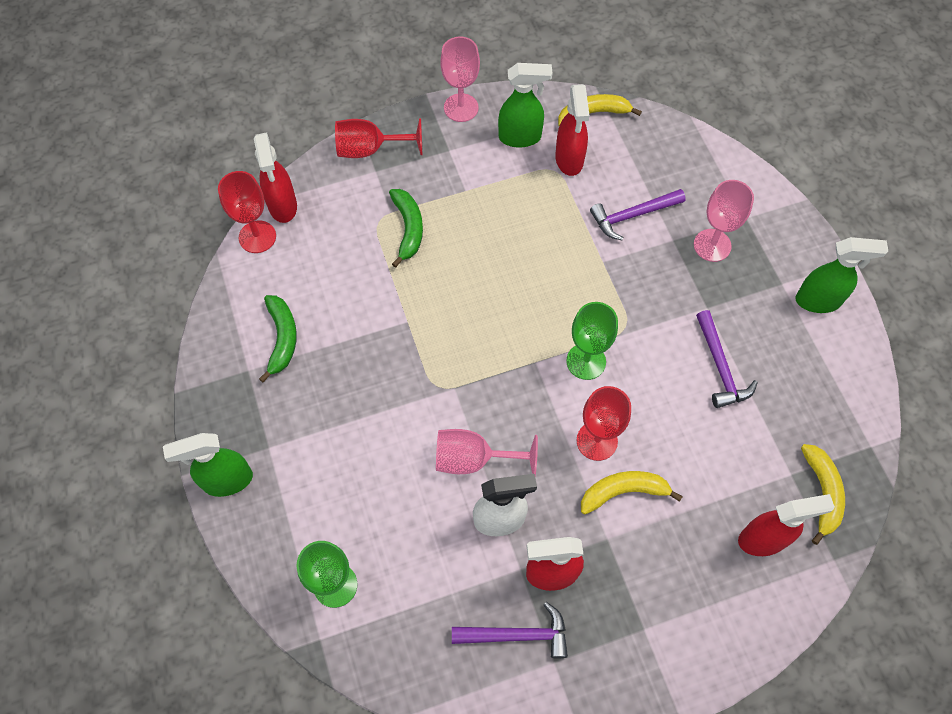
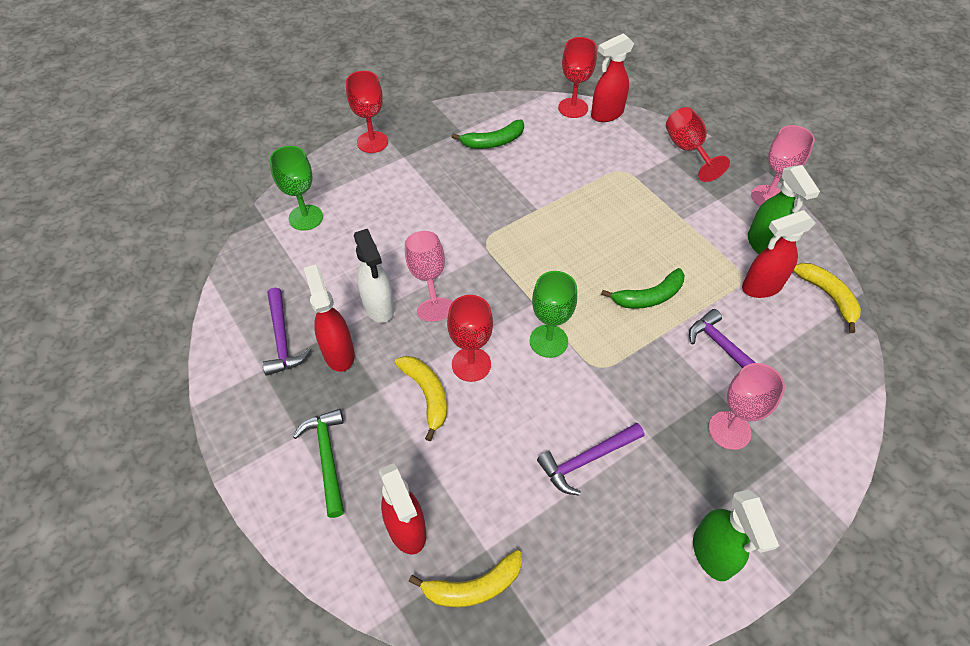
camera: 75 degrees right, 10 degrees down
(227, 481) = (372, 142): green spray bottle -> red goblet
(408, 229) = (624, 190): green banana -> green banana (648, 297)
(676, 603) = (327, 457): none -> green hammer

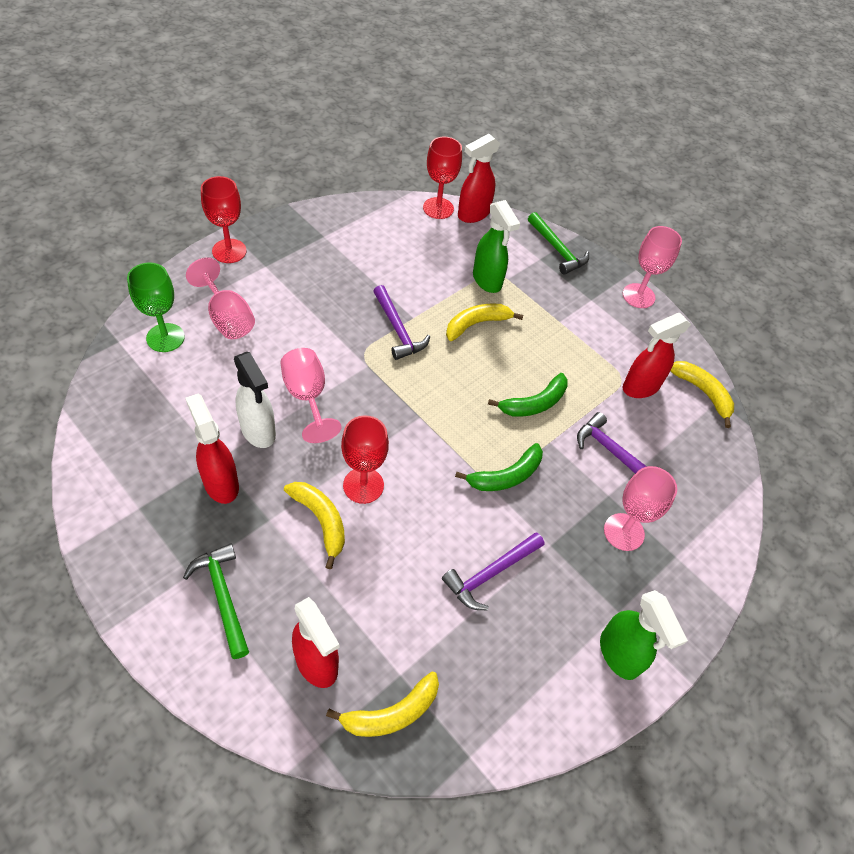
camera: 15 degrees left, 0 degrees up
(282, 339) = (156, 473): purple hammer -> purple hammer (398, 330)
(363, 202) = (227, 318): none -> pink goblet
(493, 142) = (359, 247): green banana -> green banana (505, 476)
(548, 341) = (439, 455): green goblet -> none
(599, 218) = (476, 324): none -> yellow banana
(687, 150) = (557, 250): red goblet -> green hammer
(763, 245) = (638, 345): green spray bottle -> green spray bottle (487, 281)

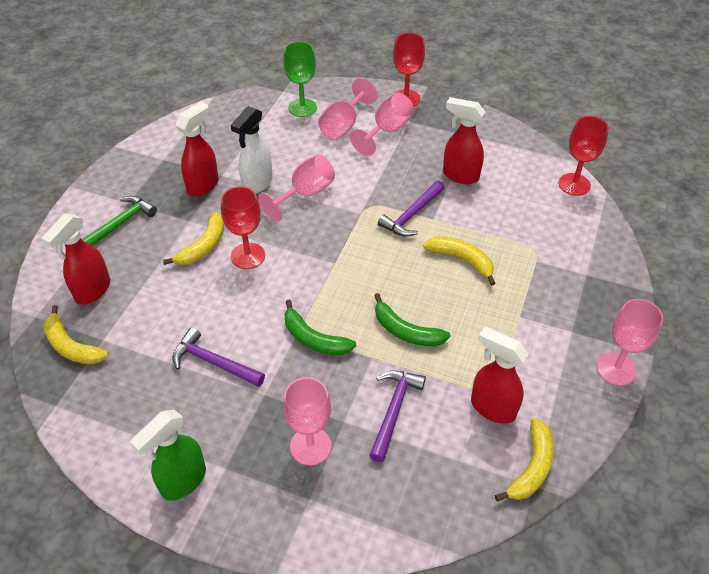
camera: 70 degrees right, 5 degrees down
(265, 289) = (387, 131): none -> pink goblet
(473, 214) = (592, 208): red spray bottle -> red spray bottle (460, 175)
(487, 281) = (520, 248): green spray bottle -> none
(557, 250) = (612, 283): green hammer -> none

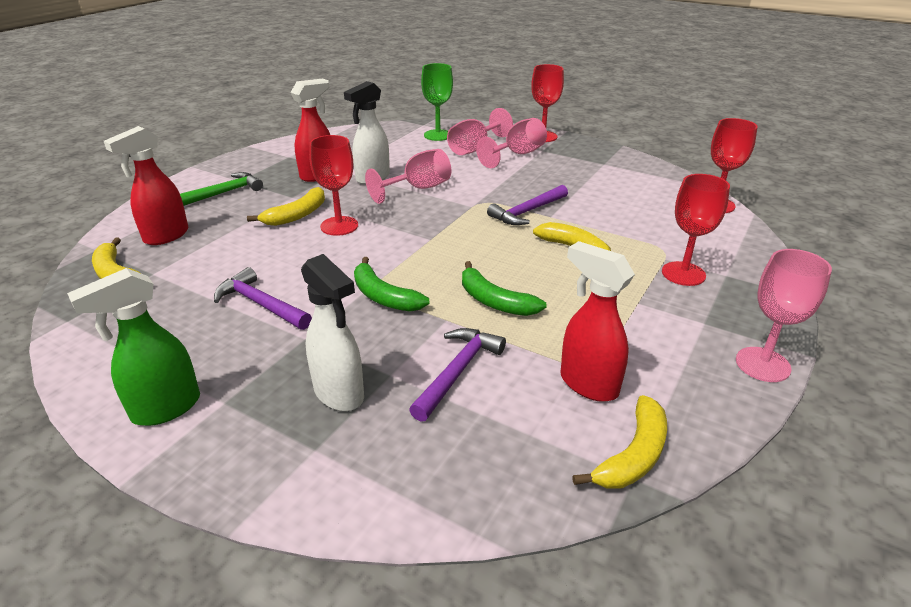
camera: 10 degrees right, 15 degrees down
(310, 446) = (339, 394): pink goblet -> white spray bottle
(460, 175) = (587, 189): red spray bottle -> none
(552, 278) = (683, 274): none -> red goblet

